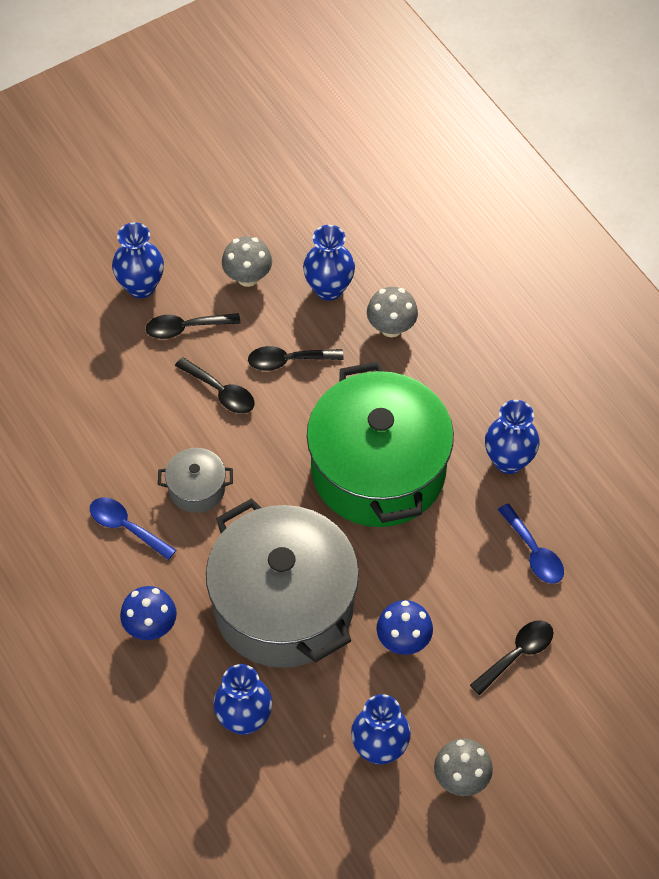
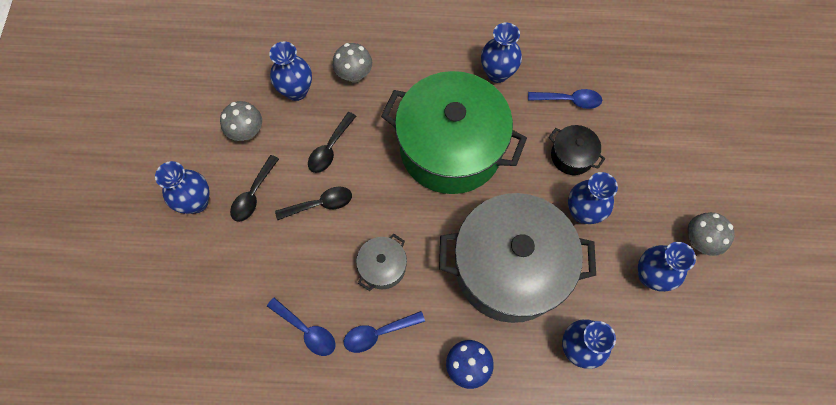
camera: 55 degrees left, 10 degrees up
(84, 464) = (307, 330): none -> blue spoon
(403, 641) = (582, 212): blue mushroom -> blue vase
(464, 593) = (572, 156): none -> black pot
(517, 654) = (633, 154): black spoon -> none

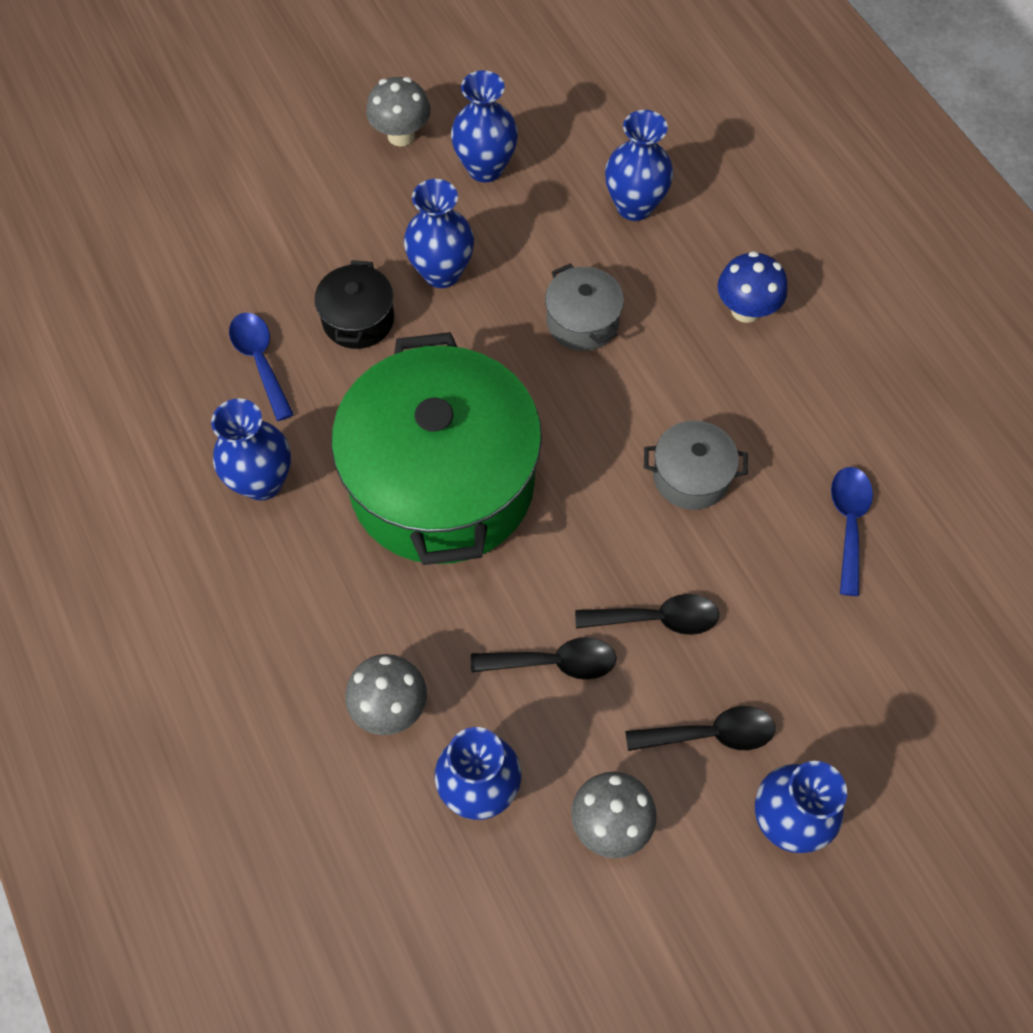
camera: 120 degrees left, 5 degrees down
(320, 204) = (657, 619): black spoon -> black spoon turned 135 degrees clockwise
(378, 333) = (784, 432): blue spoon -> none
(509, 268) = (582, 321): grey pot -> grey pot, size x0.42

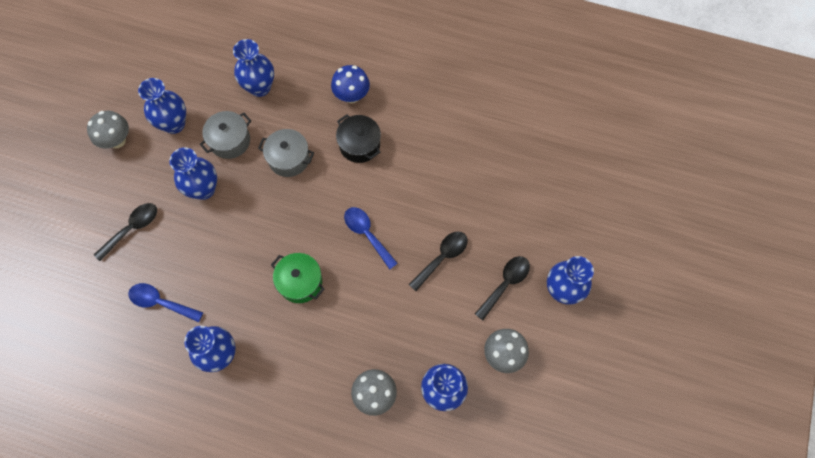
camera: 45 degrees left, 5 degrees up
(358, 320) = (187, 243): black pot -> black pot (359, 145)
(442, 483) = (300, 282): green pot -> green pot, size x0.42
(554, 662) = (420, 313): black spoon -> black spoon (132, 229)
(691, 476) = (398, 187): grey pot -> grey pot (230, 141)
(848, 523) = (475, 152): blue spoon -> blue spoon (367, 234)

